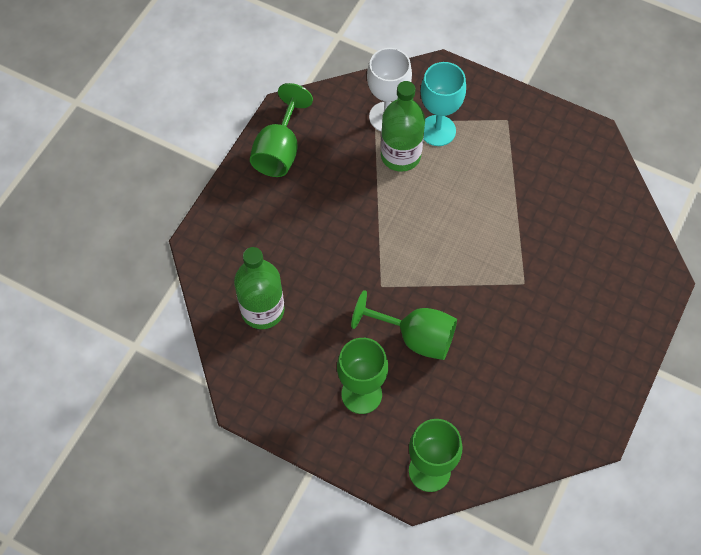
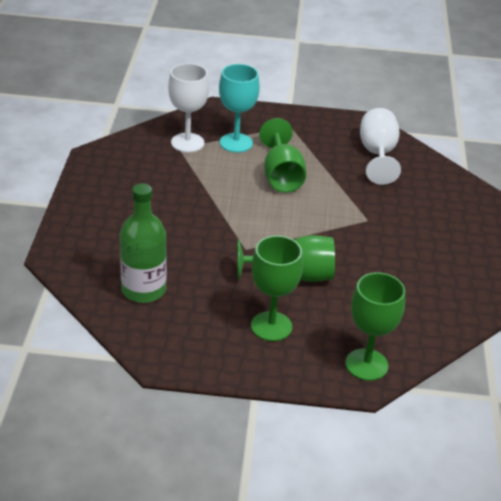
camera: 25 degrees left, 25 degrees down
(279, 150) = (102, 181): green goblet -> green goblet (281, 176)
(400, 155) = (213, 163): green bottle -> none
(583, 190) = (377, 155): none -> white goblet

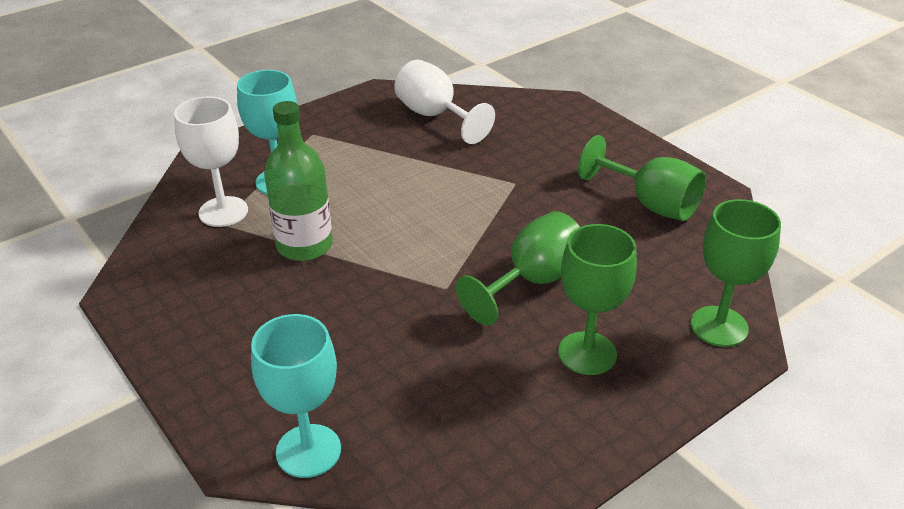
camera: 40 degrees left, 0 degrees up
(83, 275) = (308, 451): none -> turquoise goblet
(143, 290) = (404, 413): green bottle -> green bottle (304, 245)
(281, 176) = (375, 189): green goblet -> green goblet (650, 204)

